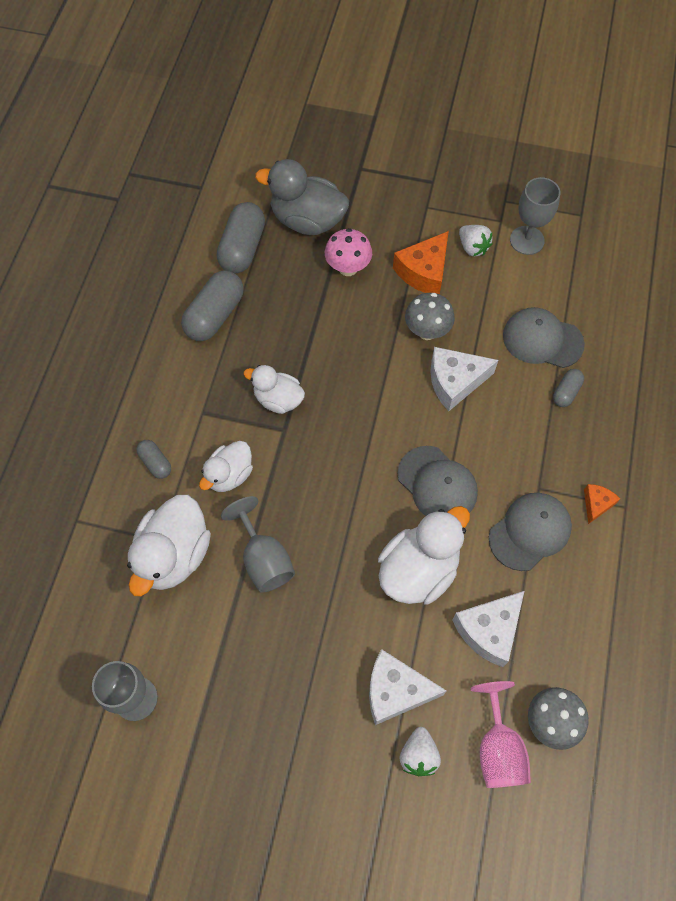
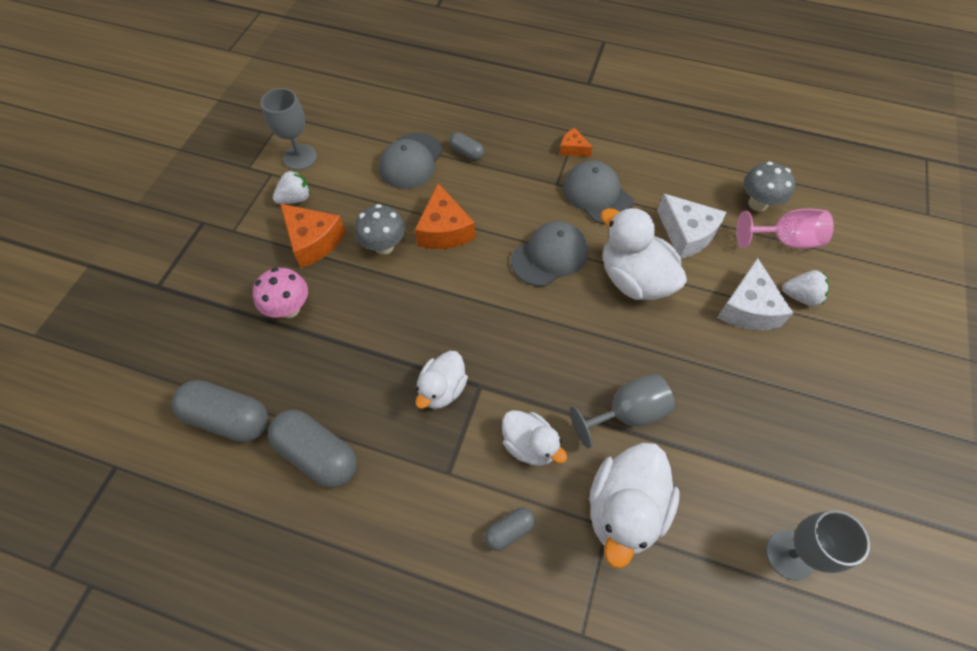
camera: 85 degrees left, 5 degrees down
(174, 555) = (624, 510): white duck -> white duck turned 90 degrees clockwise
(307, 220) = (211, 344): grey duck -> none
(455, 382) = (444, 230): white cheese -> orange cheese

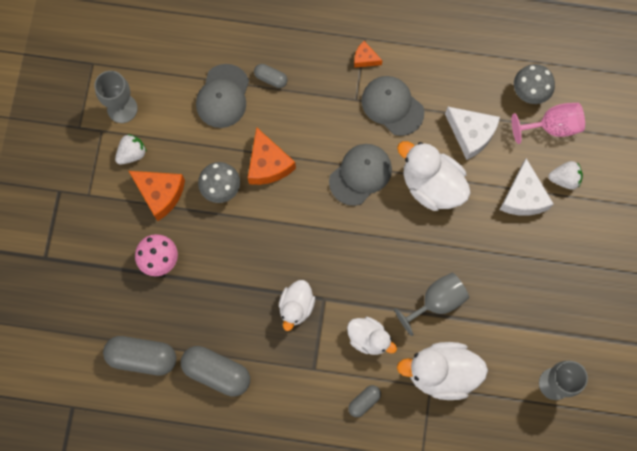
camera: 10 degrees left, 15 degrees up
(624, 510) = (441, 373): white duck -> white duck turned 75 degrees clockwise

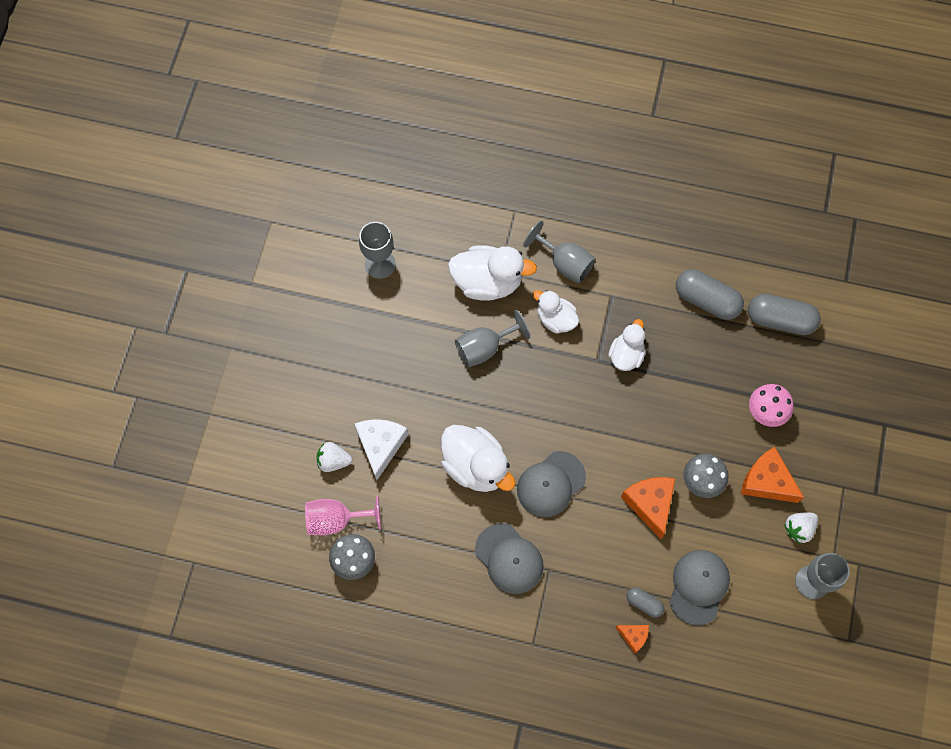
camera: 175 degrees left, 5 degrees down
(364, 401) = (565, 263): grey capsule -> grey goblet
(365, 58) = (535, 618): orange cheese -> orange cheese (633, 636)
(471, 134) = (426, 519): white cheese -> none

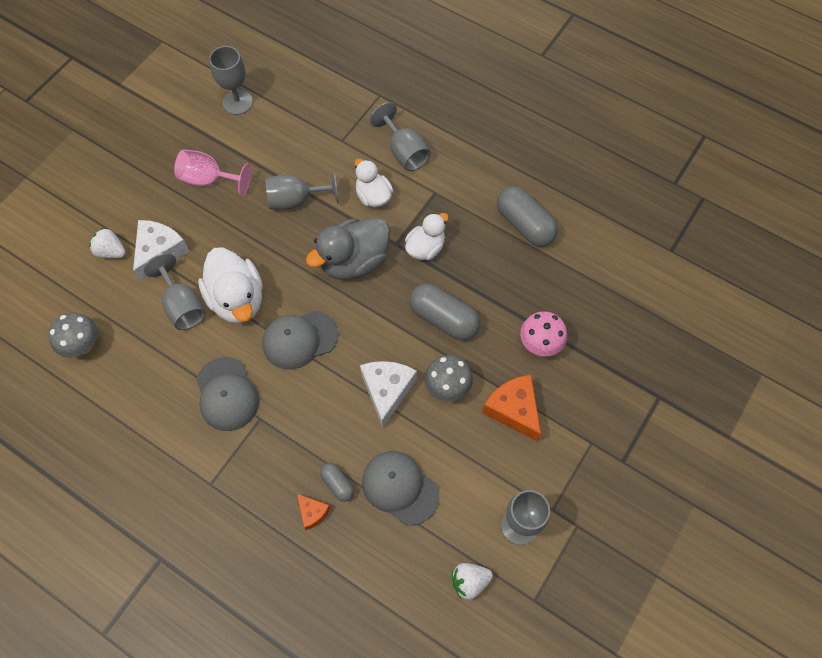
camera: 20 degrees right, 5 degrees down
(336, 519) = (86, 303): pink goblet -> pink goblet (208, 179)
(428, 490) = (183, 306): none -> grey goblet
(487, 282) = (326, 146): white duck -> none
(566, 391) = (354, 261): none -> grey duck
(650, 504) = (387, 391): orange cheese -> white cheese
(698, 587) = (400, 488): grey cap -> grey cap turned 90 degrees counterclockwise
(780, 320) = (590, 265): grey capsule -> grey capsule (443, 318)
(798, 528) = (527, 467): white strawberry -> white strawberry (469, 581)

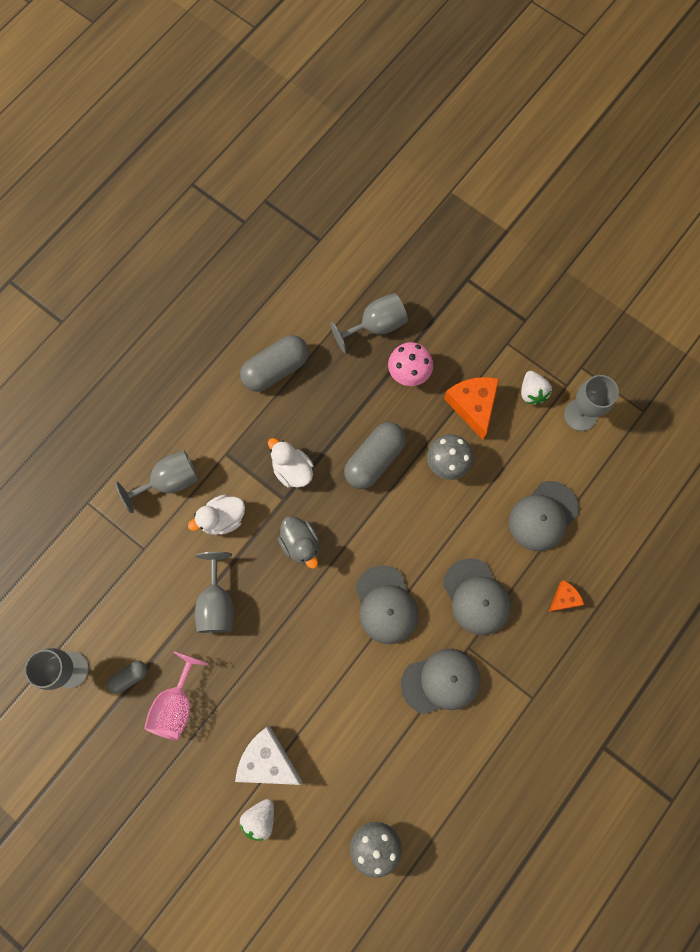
camera: 85 degrees left, 10 degrees up
(183, 306) = (336, 731): grey goblet -> grey goblet (376, 326)
(237, 299) = (334, 670): white duck -> none
(311, 423) = (476, 597): none -> grey cap
(337, 484) = (538, 573): grey capsule -> grey capsule (129, 677)
(354, 261) = (301, 544): grey duck -> grey duck, size x0.62
(387, 391) = (447, 521): white cheese -> none
(469, 581) = (628, 463): white strawberry -> white strawberry (532, 392)
(513, 410) = (473, 406): orange cheese -> orange cheese turned 105 degrees clockwise

